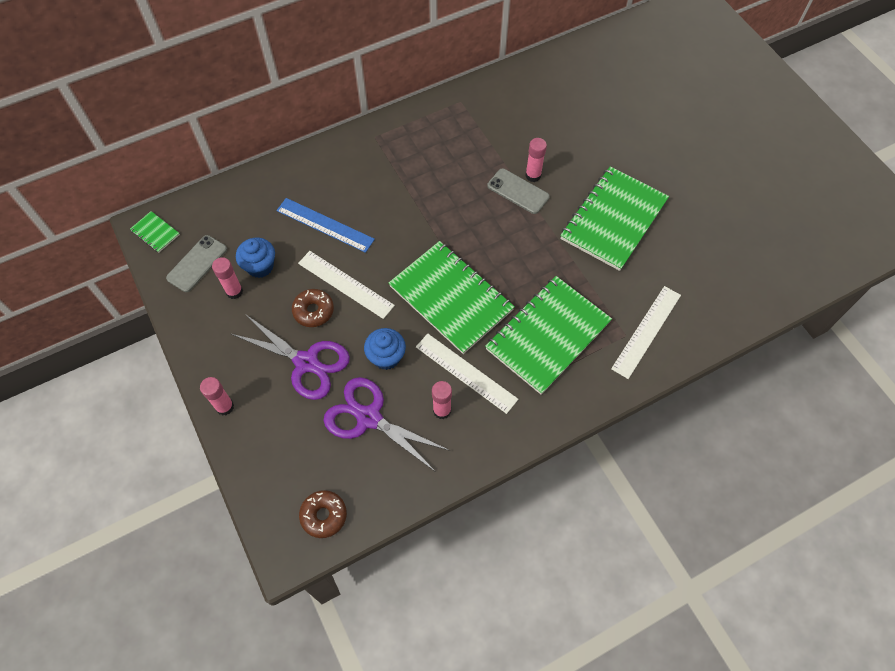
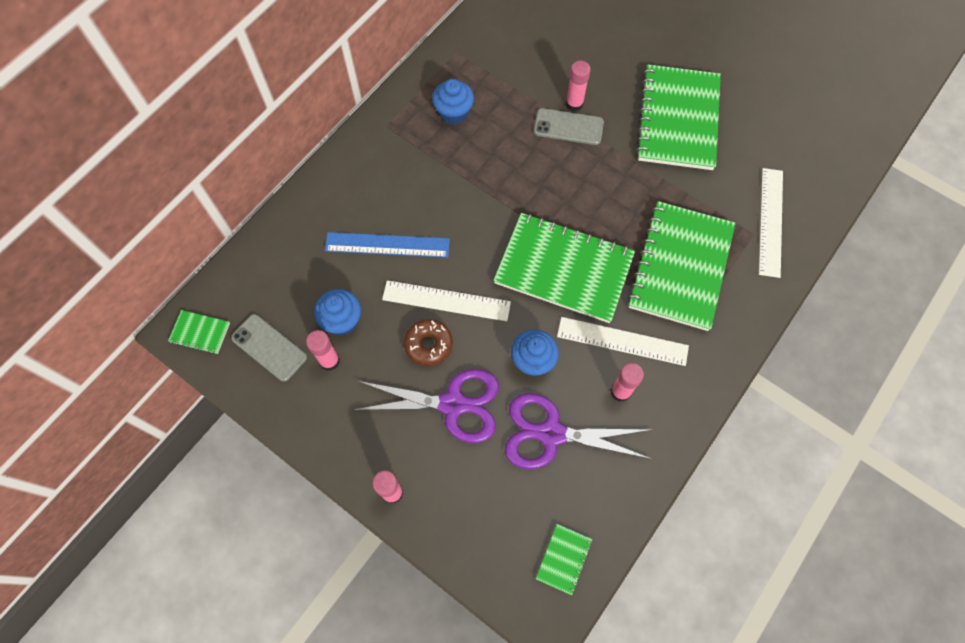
camera: 25 degrees left, 5 degrees up
(197, 263) = (269, 347): grey phone -> grey phone turned 60 degrees counterclockwise
(324, 515) = (563, 559): brown donut -> green notebook
(432, 146) = (454, 113): none -> blue cupcake

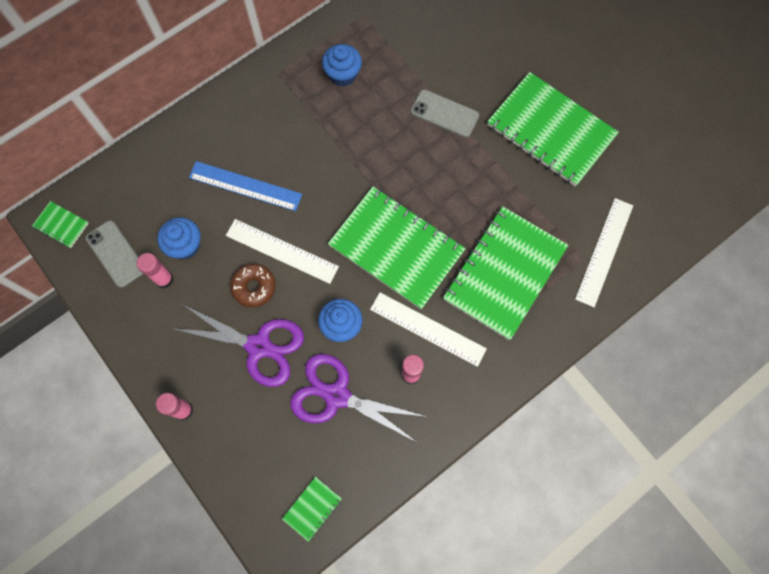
camera: 15 degrees right, 5 degrees up
(574, 104) = (457, 92): pink glue stick -> none
(678, 119) = (550, 131): green notebook -> green notebook turned 75 degrees counterclockwise

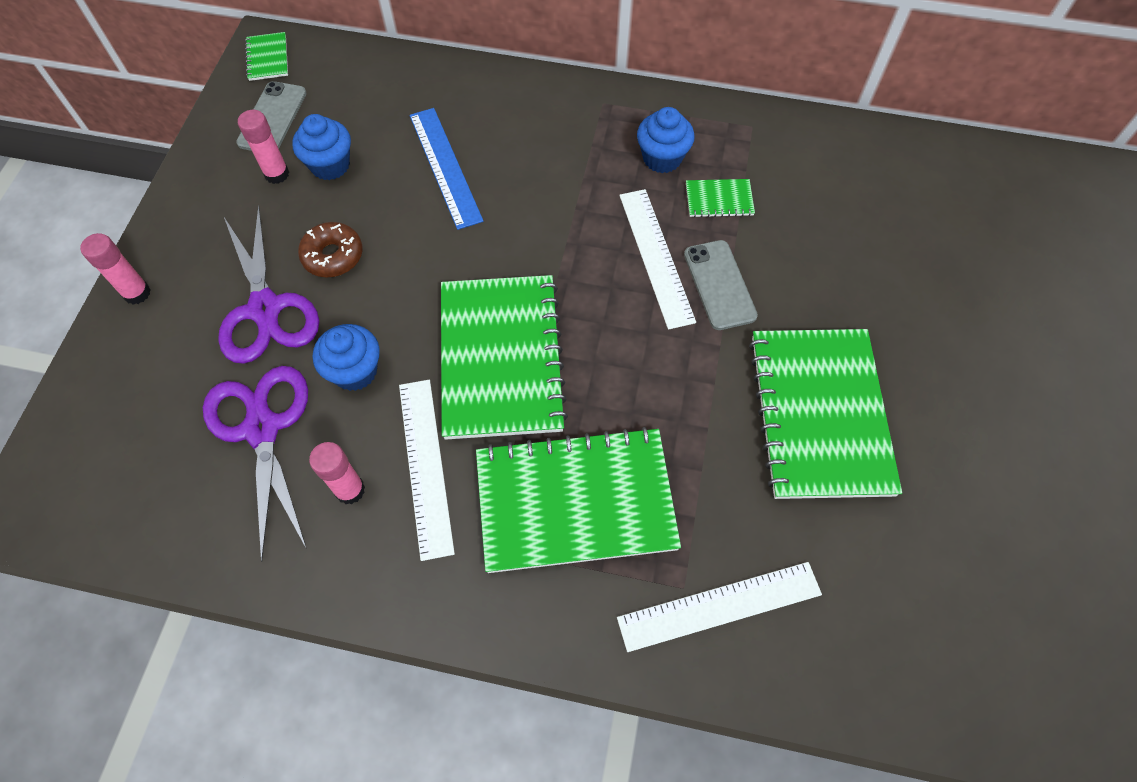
camera: 50 degrees right, 10 degrees down
(282, 251) = (398, 251): white ruler -> white ruler (655, 257)
(312, 508) = (98, 504): green notebook -> green notebook (719, 199)

